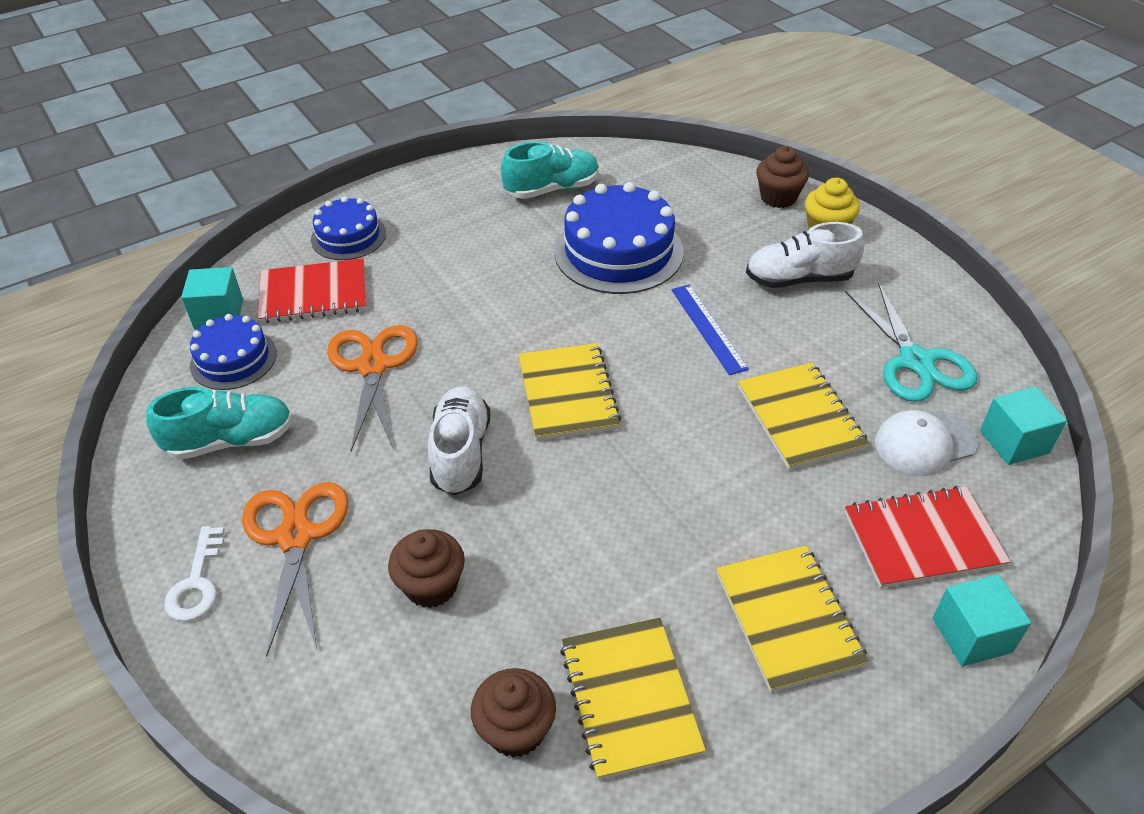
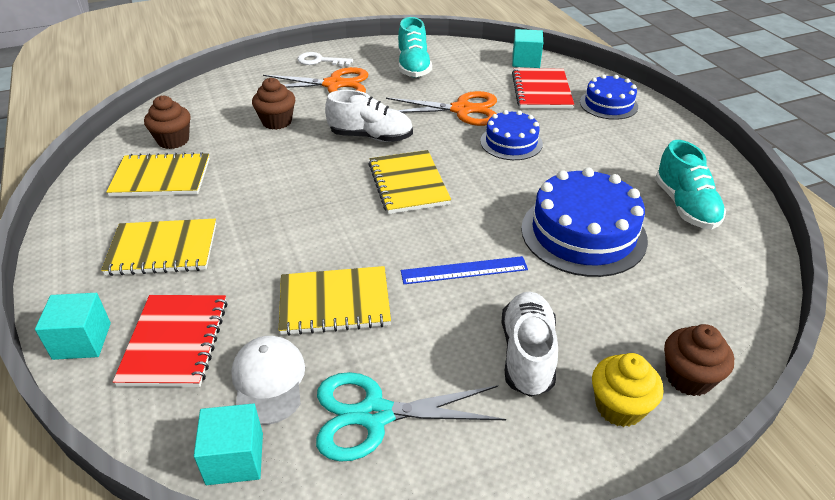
camera: 100 degrees right, 5 degrees down
(233, 359) = (482, 66): blue cake -> blue cake (511, 142)
(567, 394) = (408, 184): yellow notebook -> yellow notebook turned 75 degrees clockwise

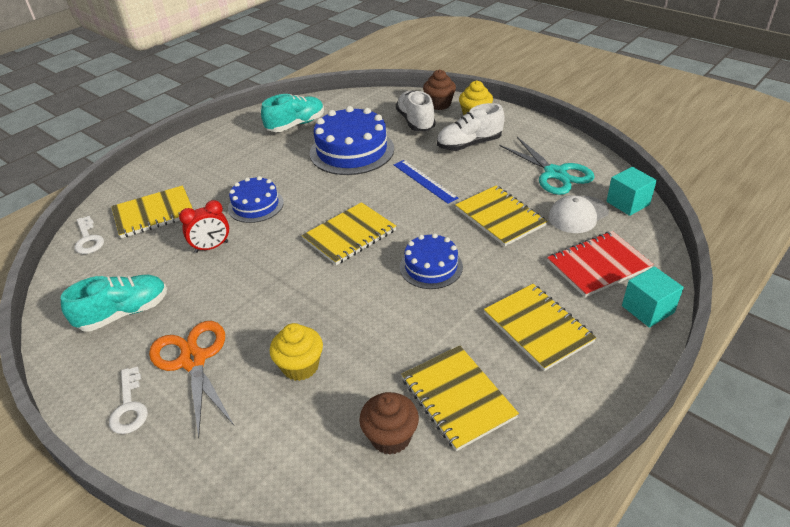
camera: 115 degrees left, 0 degrees up
(277, 122) = (300, 366): brown cupcake -> yellow cupcake
(371, 137) = (291, 284): white shoe -> white shoe (415, 121)
(462, 110) = (211, 247): orange scissors -> red clock
(526, 61) = (88, 239): turquoise cube -> white key
(541, 91) = (154, 213): red notebook -> yellow notebook
(608, 104) = (167, 176): blue cake -> blue cake (431, 267)

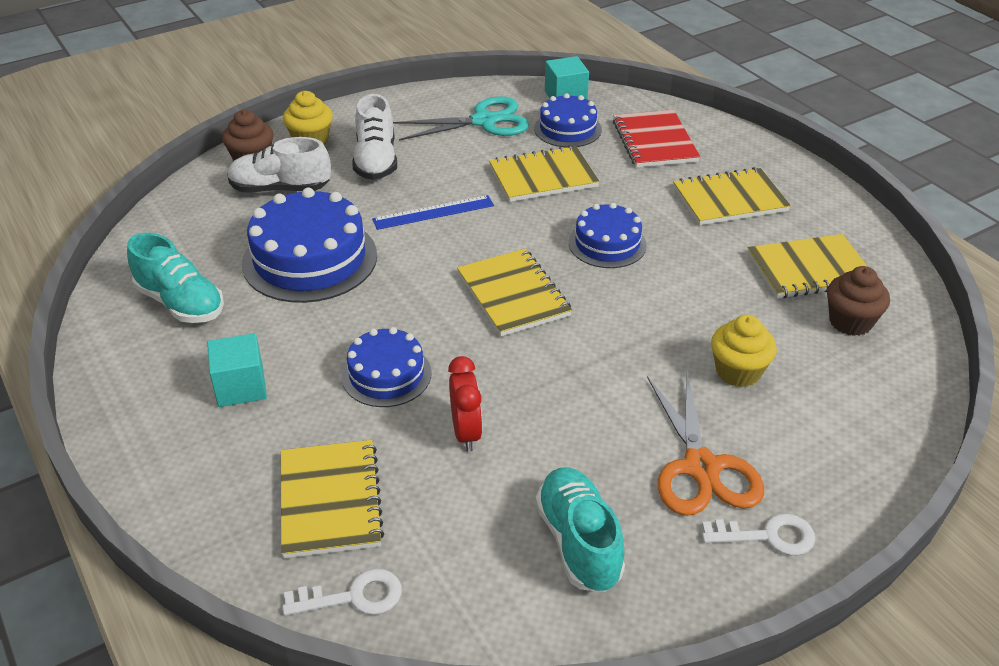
camera: 75 degrees left, 0 degrees up
(193, 360) = (701, 467): orange scissors -> orange scissors turned 90 degrees counterclockwise
(296, 125) = (181, 303): turquoise shoe -> turquoise shoe turned 150 degrees clockwise
(578, 214) = (567, 129): white cap -> blue cake
(647, 309) = (726, 135): turquoise cube -> turquoise cube (241, 387)

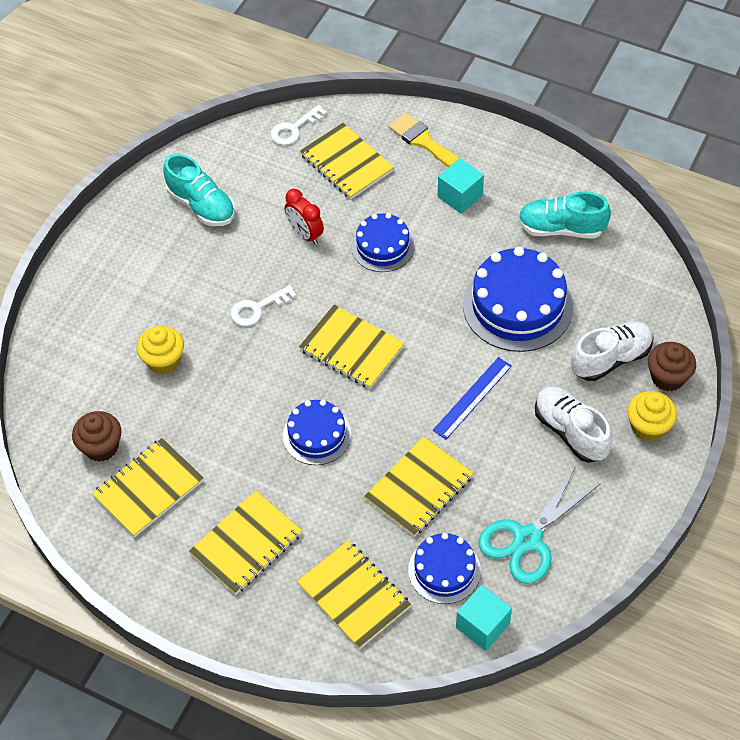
camera: 150 degrees right, 15 degrees up
(203, 476) = (424, 142): none -> yellow brush
(654, 141) = (353, 596): red notebook -> yellow notebook
(701, 467) = (156, 280): orange scissors -> none
(767, 536) = (102, 257): white key -> white key (257, 308)

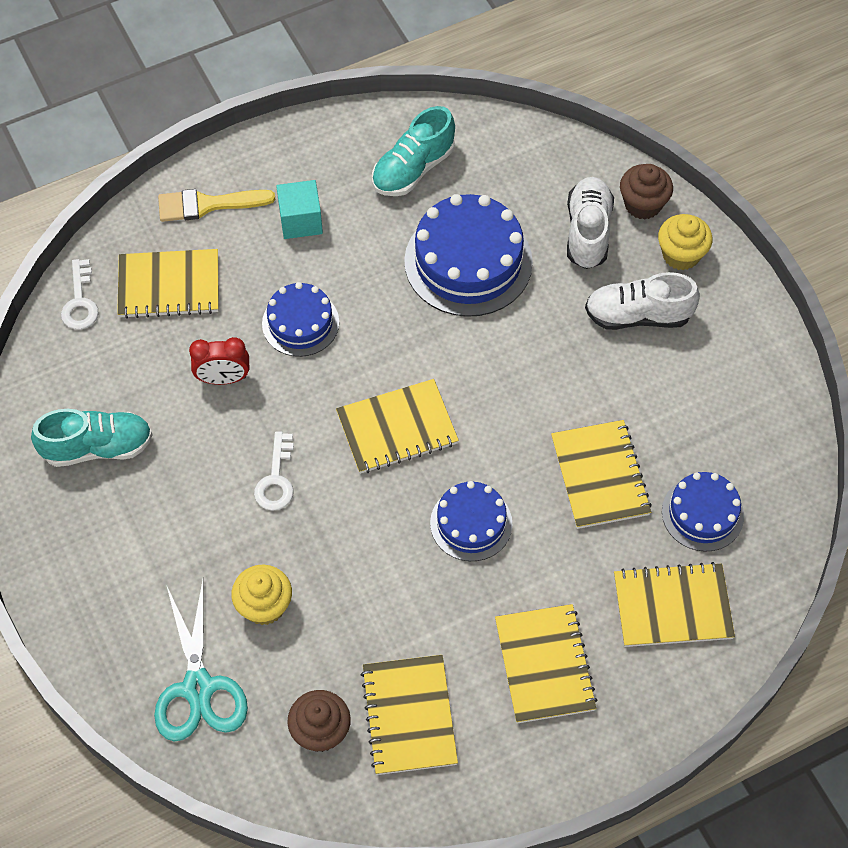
camera: 55 degrees left, 5 degrees up
(472, 398) = (538, 366): blue ruler -> none
(482, 625) = (781, 521): turquoise cube -> none
(527, 539) = (721, 425): turquoise scissors -> turquoise scissors (198, 688)

